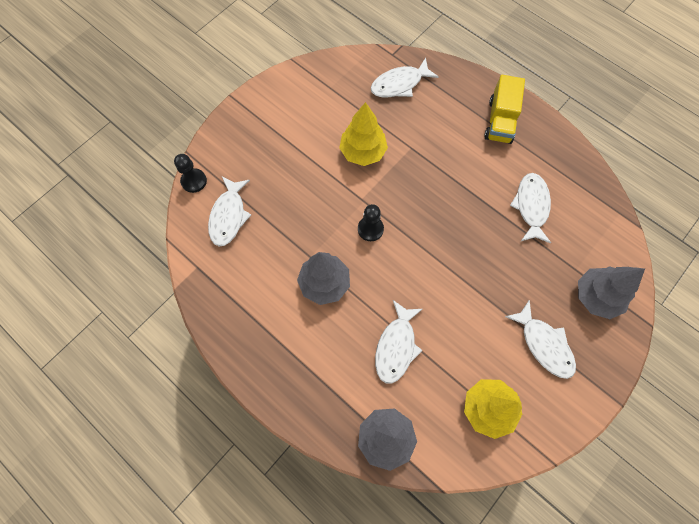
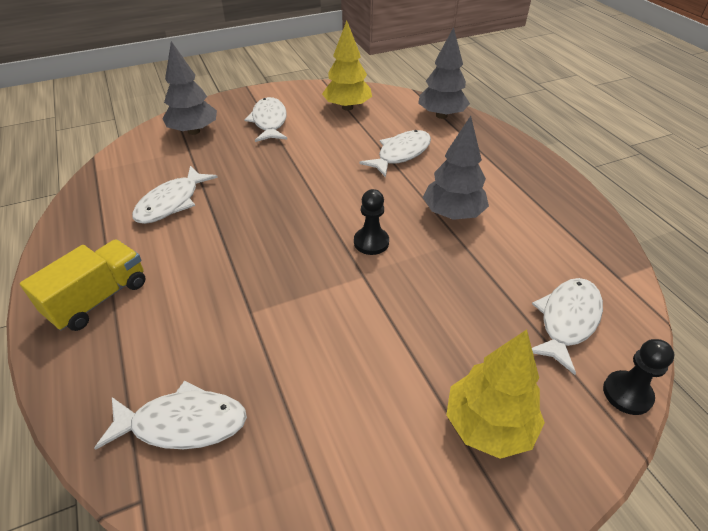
camera: 155 degrees left, 25 degrees down
(363, 152) = (324, 332): yellow tree -> yellow tree (488, 425)

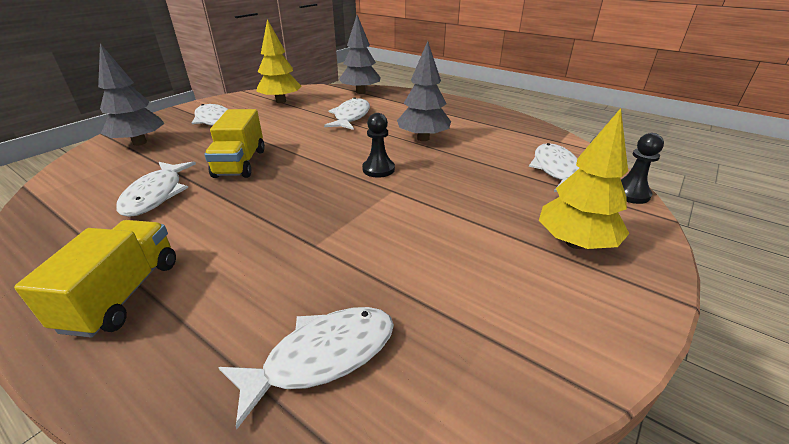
camera: 30 degrees left, 10 degrees down
(255, 187) = (240, 163): none -> yellow truck

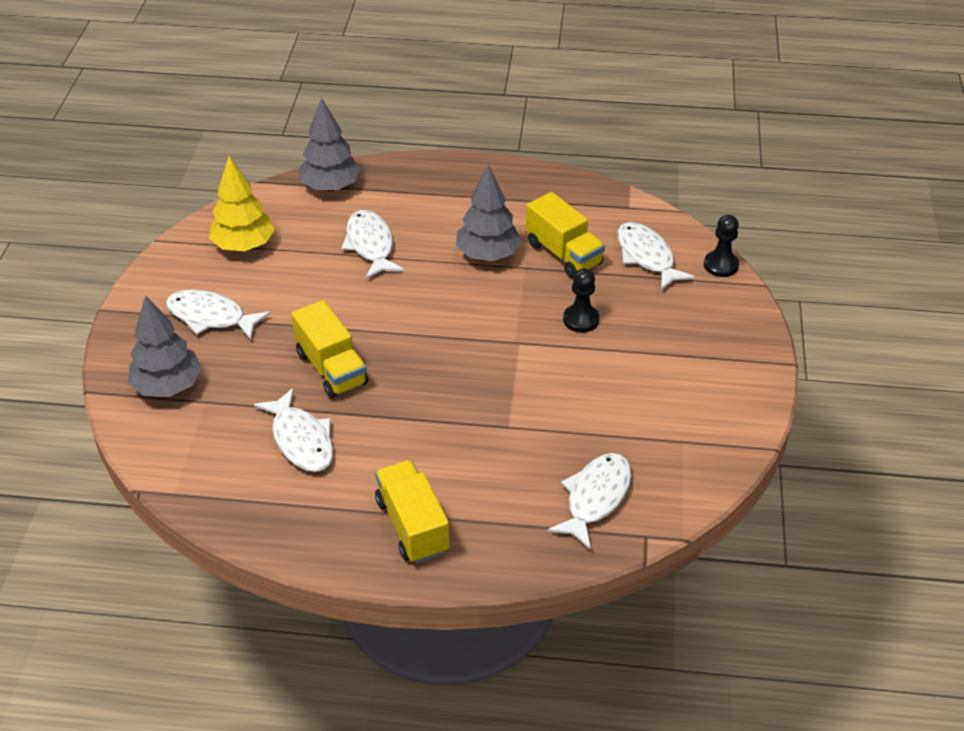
camera: 30 degrees left, 10 degrees up
(378, 169) = (482, 320): black pawn -> black pawn (581, 320)
(482, 151) = (563, 254): none -> yellow truck
(575, 243) = (700, 340): yellow tree -> none

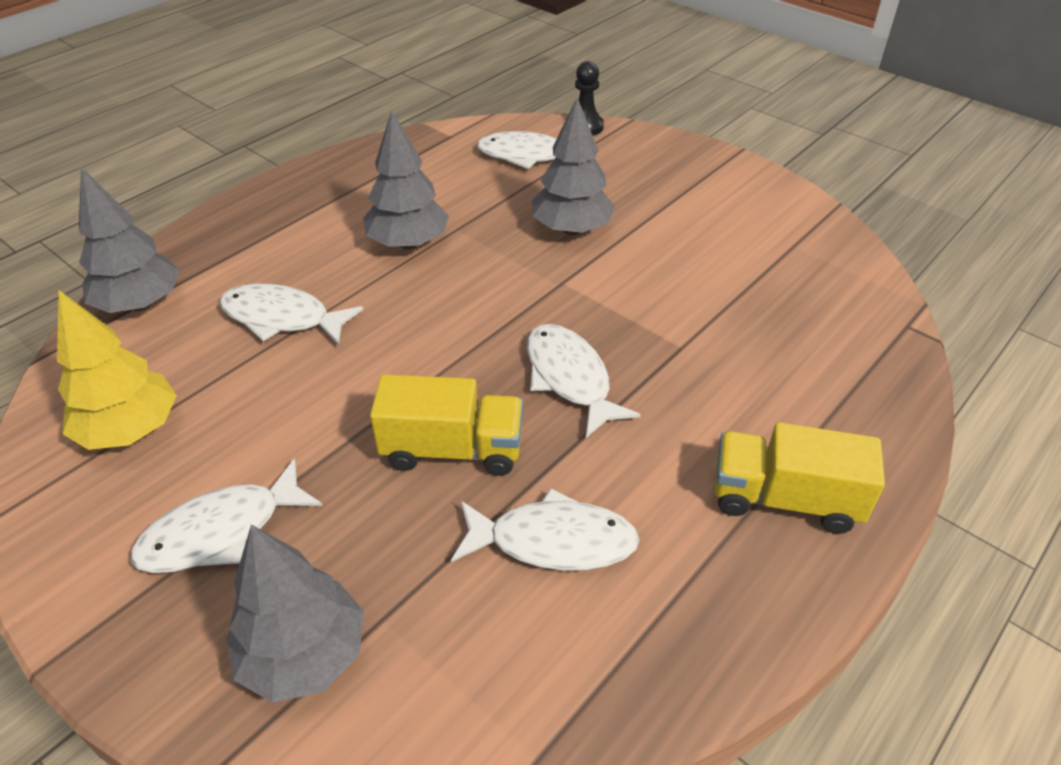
camera: 55 degrees left, 0 degrees up
(563, 254) = (467, 198): yellow truck -> none
(581, 320) = (571, 229): black pawn -> grey tree
(595, 498) = (833, 334): white fish -> white fish (570, 378)

